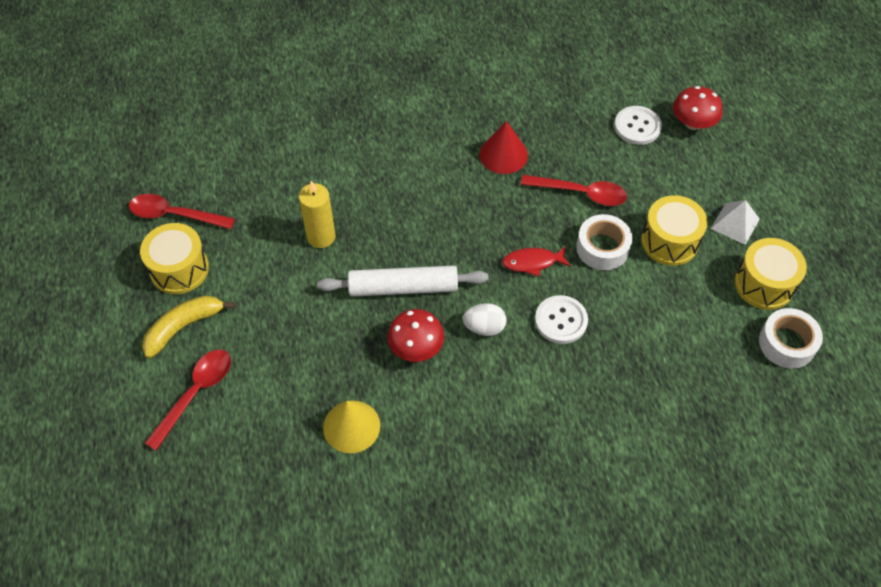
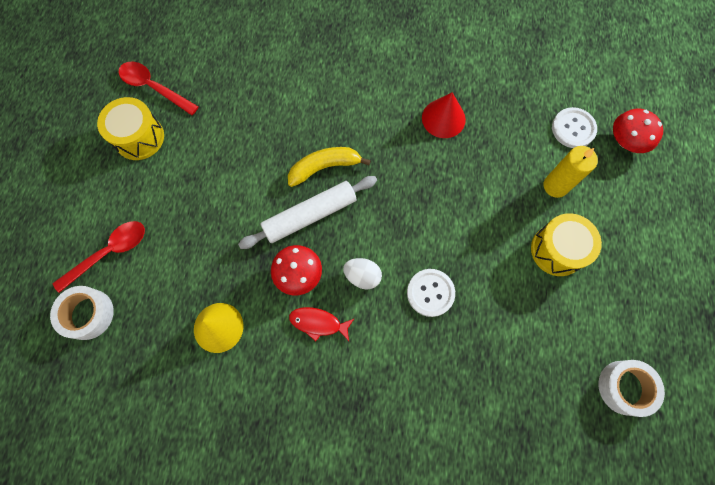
camera: 20 degrees right, 15 degrees up
(183, 327) = (122, 190): yellow banana -> yellow banana (324, 167)
(321, 237) = (261, 146): yellow candle -> yellow candle (555, 186)
(403, 287) = (310, 215): white rolling pin -> white rolling pin turned 45 degrees counterclockwise
(533, 262) = (428, 229): red fish -> red fish (318, 323)
(580, 193) = (496, 177): red spoon -> none
(602, 248) = (494, 236): white tape -> white tape (88, 314)
(735, 223) = (624, 253): white pyramid -> none
(764, 284) = (627, 322): yellow drum -> none

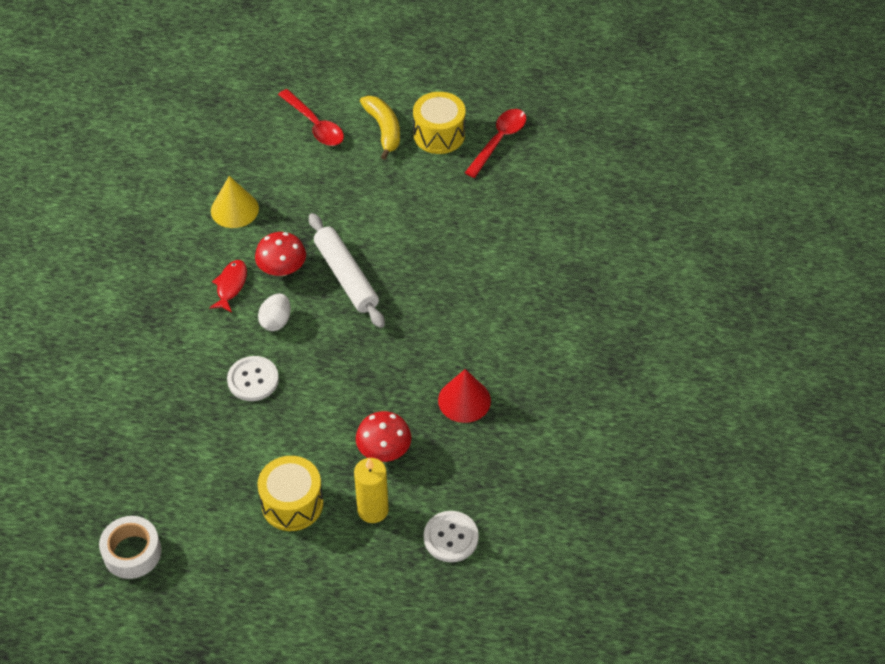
camera: 90 degrees right, 20 degrees down
(88, 314) = (256, 117): white tape -> none
(324, 167) = (402, 288): yellow banana -> yellow banana (383, 130)
(626, 141) = (433, 596): red mushroom -> red mushroom (384, 450)

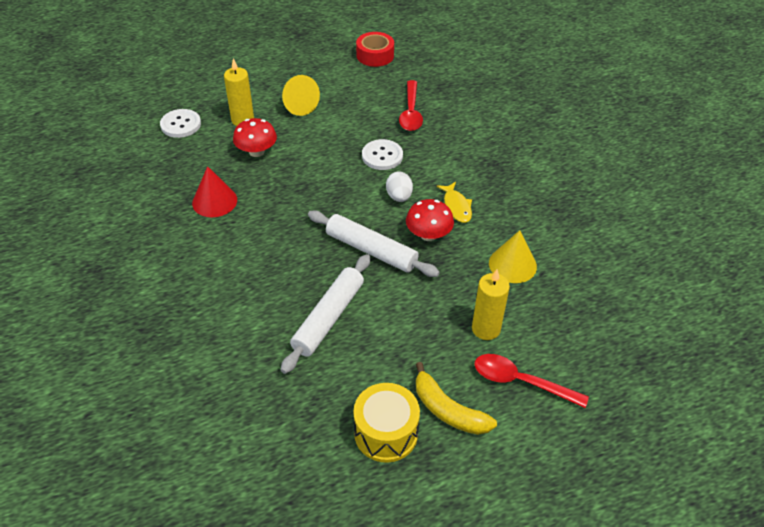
camera: 150 degrees right, 5 degrees down
(132, 552) = (375, 55): white tape -> red tape
(230, 285) = (456, 206): red fish -> yellow fish
(292, 503) = (298, 105): yellow drum -> yellow cone
(306, 170) = (486, 329): none -> yellow candle
(426, 232) = (329, 318): none -> white rolling pin
(499, 141) = (315, 457): red spoon -> red spoon (411, 112)

